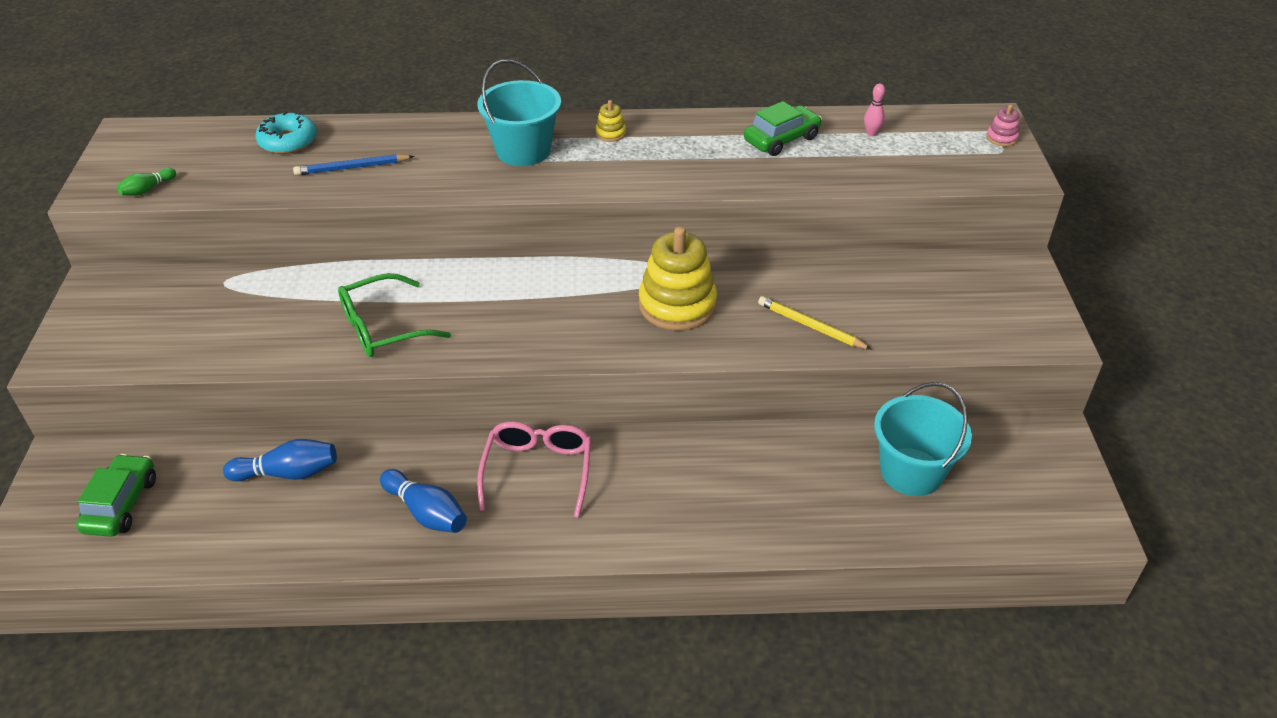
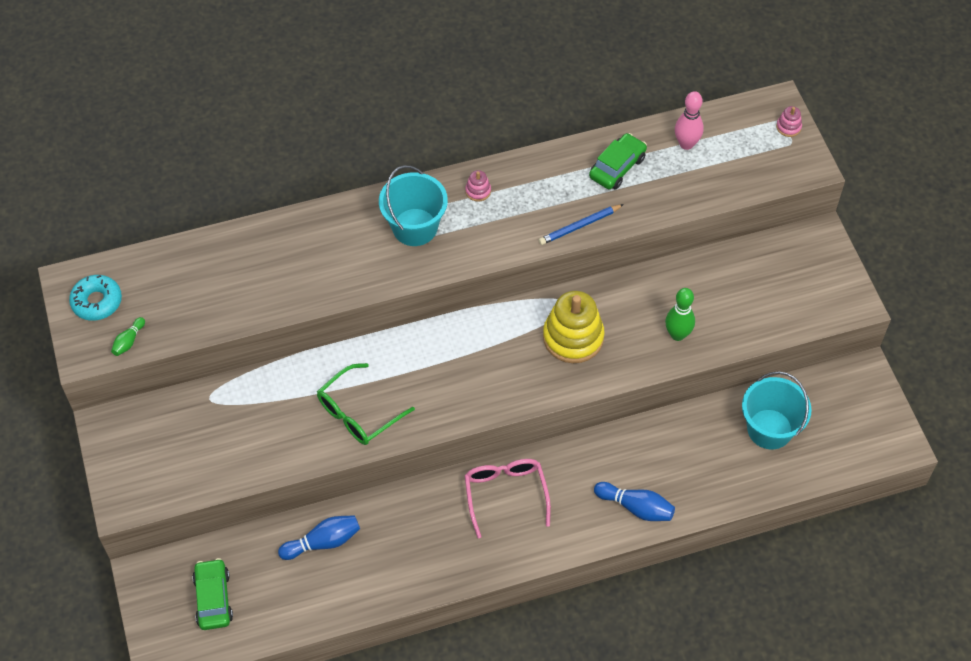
camera: 15 degrees left, 15 degrees up
(288, 141) = (215, 260): turquoise donut -> turquoise donut (97, 302)
(352, 168) = (284, 279): blue pencil -> blue pencil (579, 226)
(426, 512) = (440, 548): blue bowling pin -> blue bowling pin (636, 507)
(610, 133) = (478, 191): yellow stacking toy -> pink stacking toy
(810, 326) = (677, 334): yellow pencil -> green bowling pin
(871, 133) = (686, 144): pink bowling pin -> pink bowling pin, size x1.72

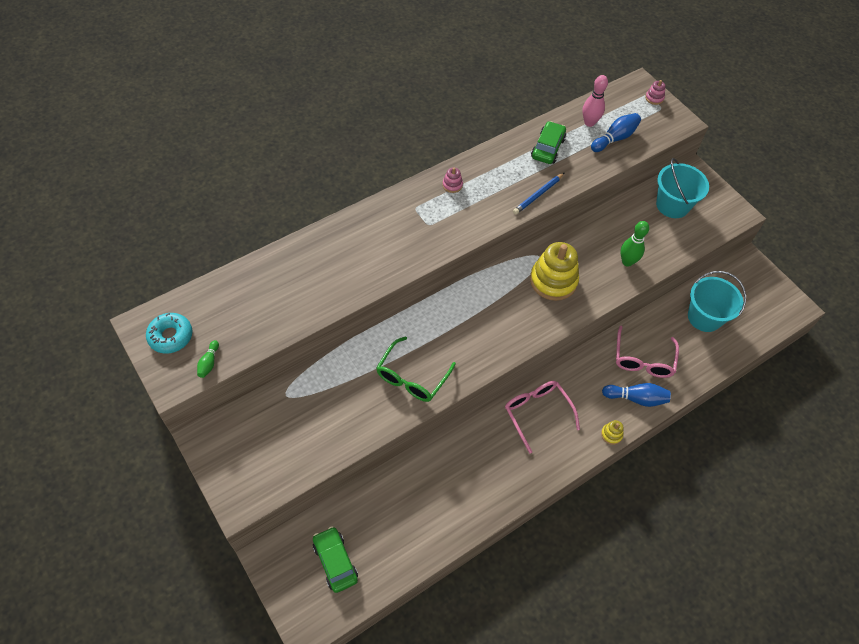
camera: 20 degrees left, 0 degrees up
(323, 542) = (409, 489): blue bowling pin -> blue bowling pin (615, 138)
(415, 227) = (414, 221): turquoise bucket -> turquoise bucket (672, 205)
(586, 542) = (611, 434): none -> yellow stacking toy
(665, 462) = (643, 359): none -> pink glasses

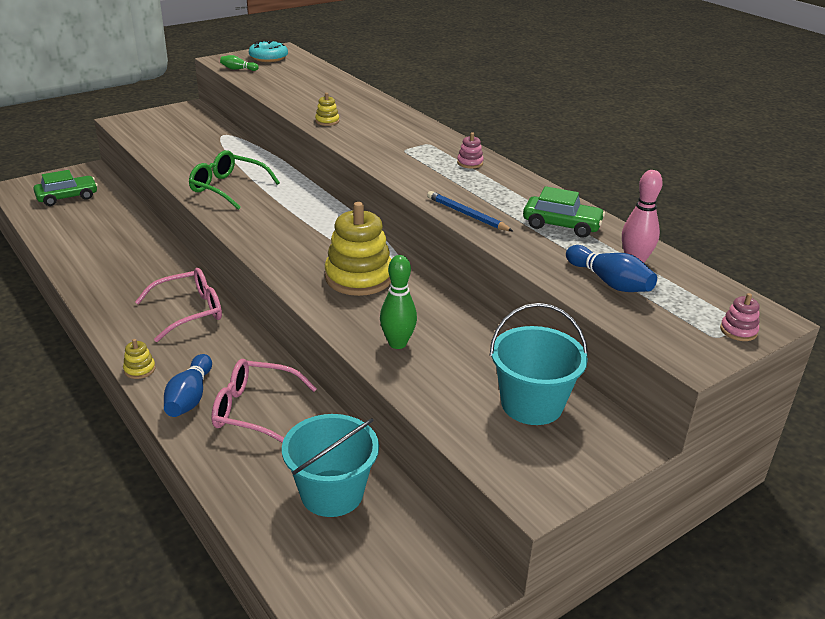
camera: 90 degrees right, 25 degrees down
(365, 277) = (327, 121): none -> yellow stacking toy

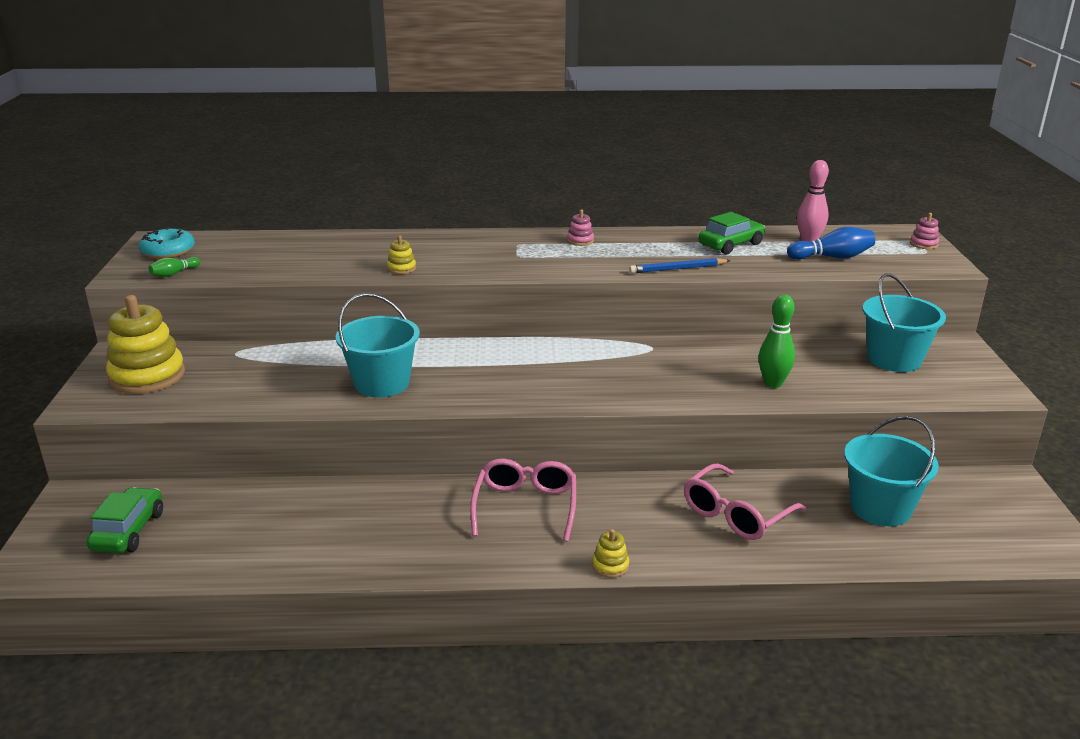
camera: 55 degrees left, 5 degrees down
(190, 397) = (687, 546): blue bowling pin -> none
(228, 188) = (382, 383): green glasses -> turquoise bucket
(358, 277) = (648, 369): yellow stacking toy -> yellow stacking toy (147, 376)

